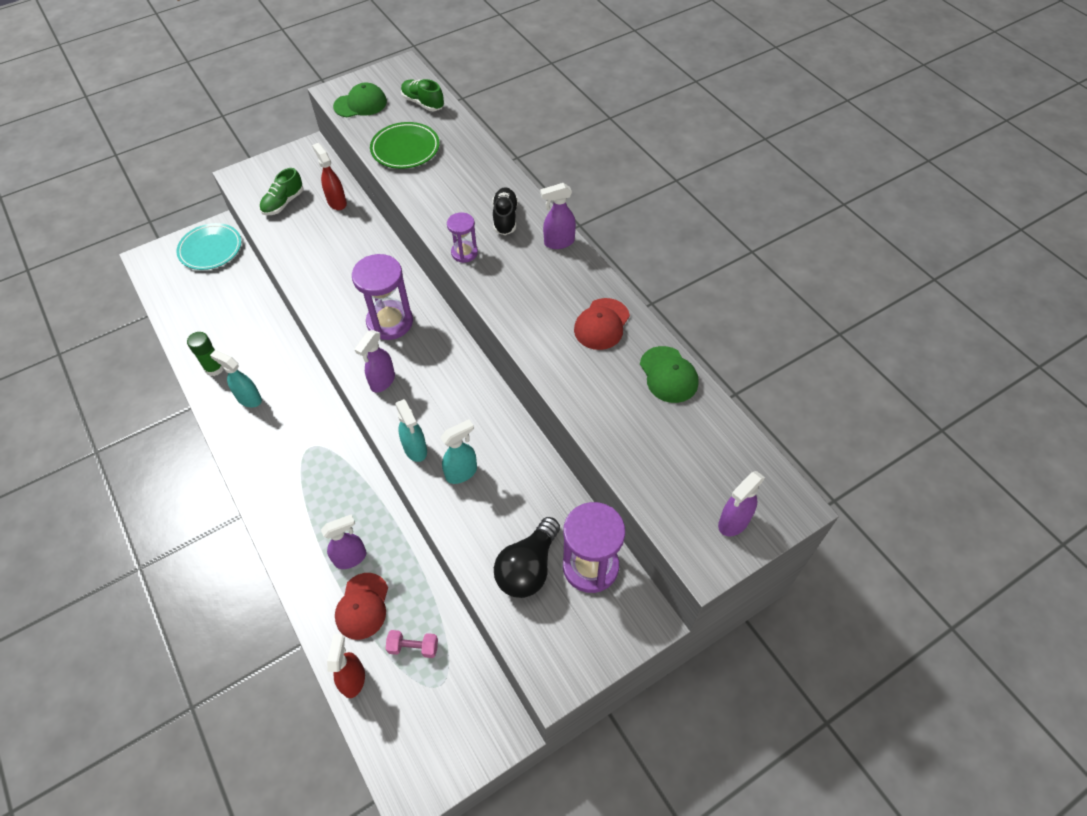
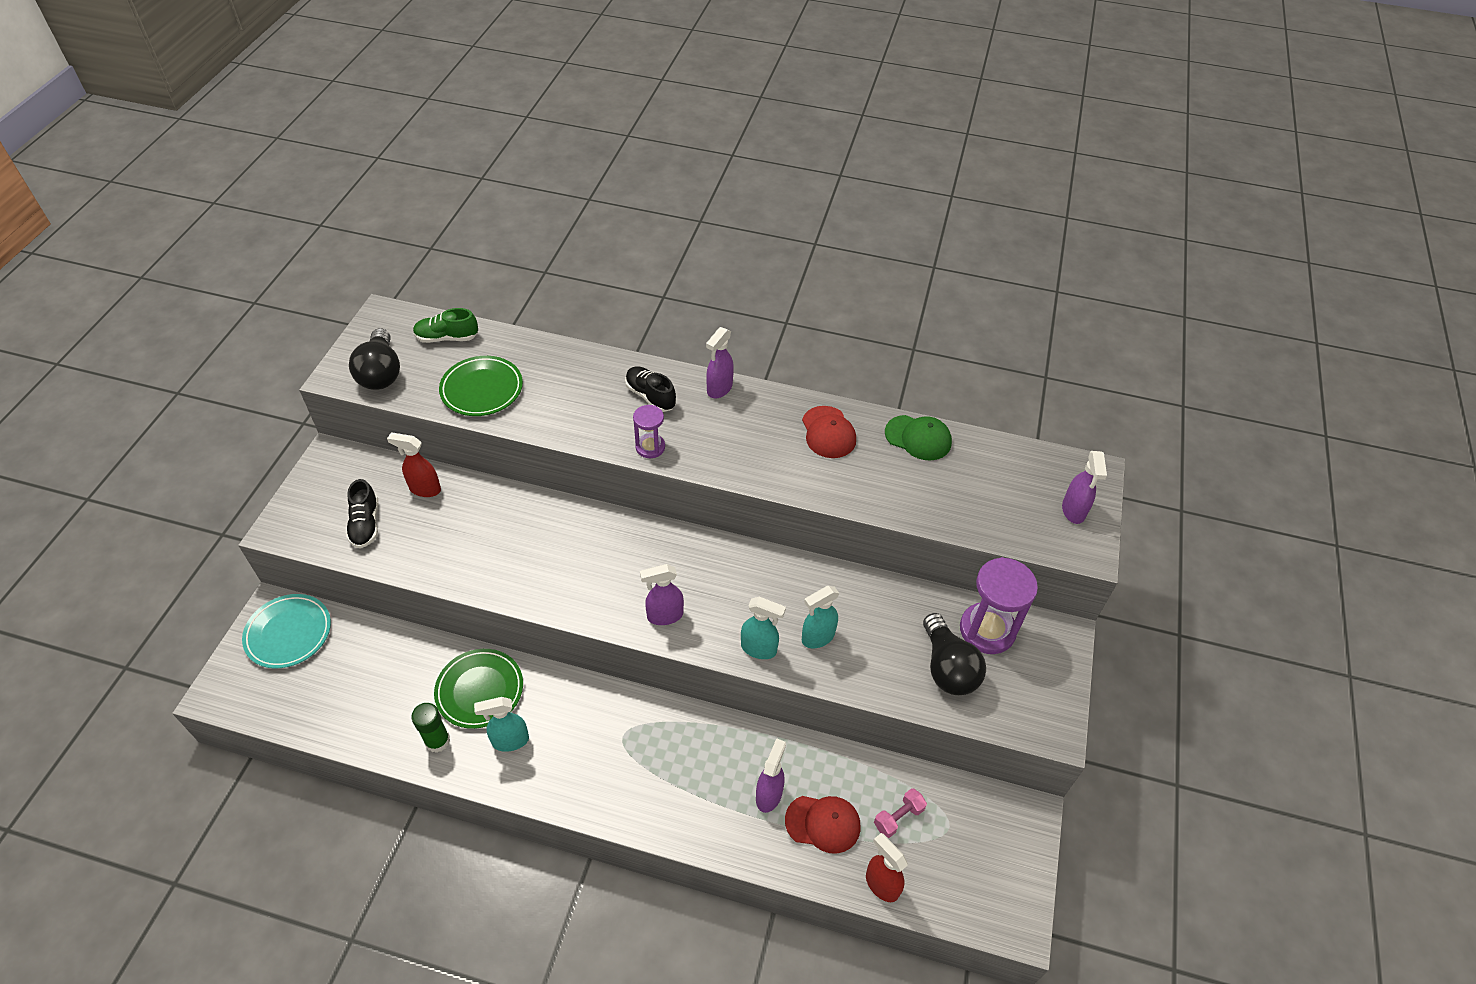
camera: 45 degrees left, 5 degrees down
(265, 356) = (480, 690): none -> green plate
(283, 203) = (365, 524): green shoe -> black shoe
(360, 104) = (381, 373): green cap -> black light bulb
(362, 606) = (823, 823): red cap -> red cap turned 45 degrees counterclockwise
(382, 381) = (664, 616): purple spray bottle -> purple spray bottle turned 90 degrees clockwise
(390, 322) = (610, 561): purple hourglass -> none
(462, 472) = (817, 637): turquoise spray bottle -> turquoise spray bottle turned 135 degrees counterclockwise

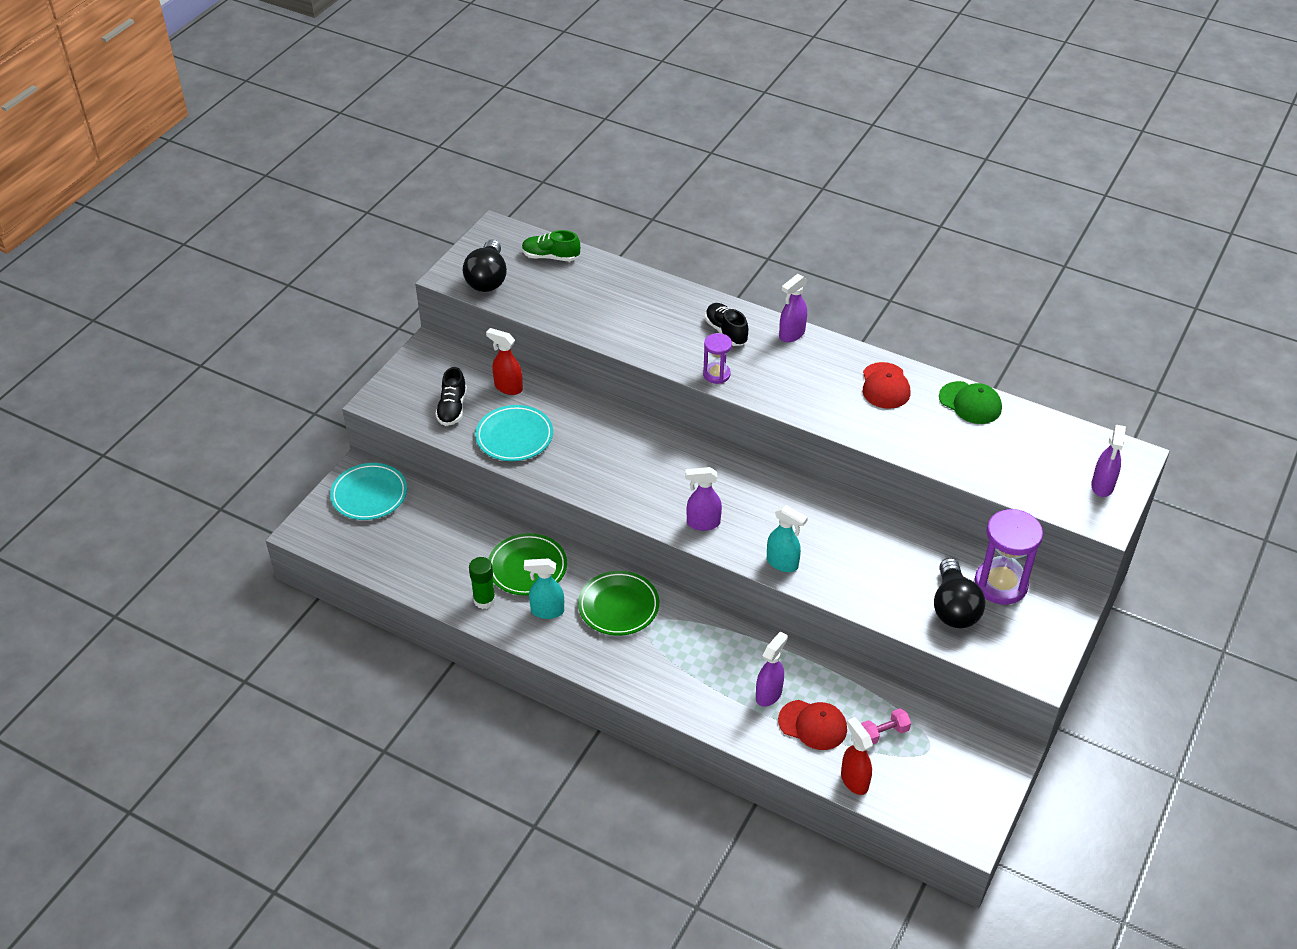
camera: 15 degrees right, 5 degrees down
(440, 547) = (514, 437): none -> turquoise plate
(482, 389) = (574, 305): green plate -> green plate (618, 606)
(817, 637) = (838, 563): turquoise spray bottle -> none

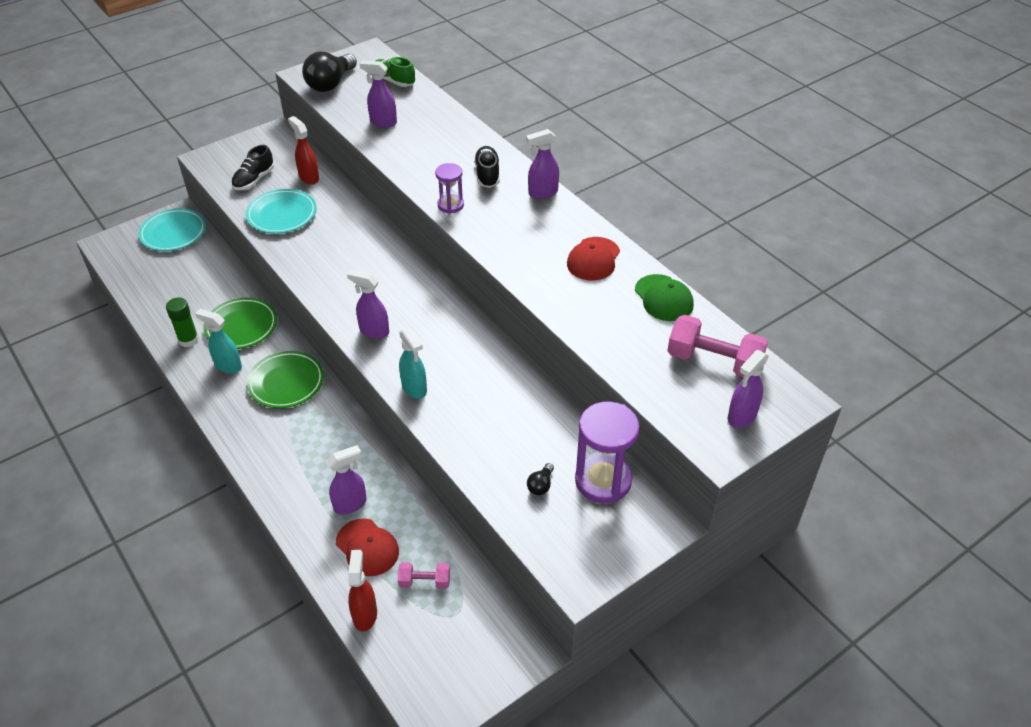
camera: 25 degrees right, 0 degrees up
(578, 306) = (383, 122): none -> purple spray bottle
(954, 607) = (541, 485): black light bulb -> black light bulb, size x0.45
(1049, 446) = (713, 362): none -> pink dumbbell

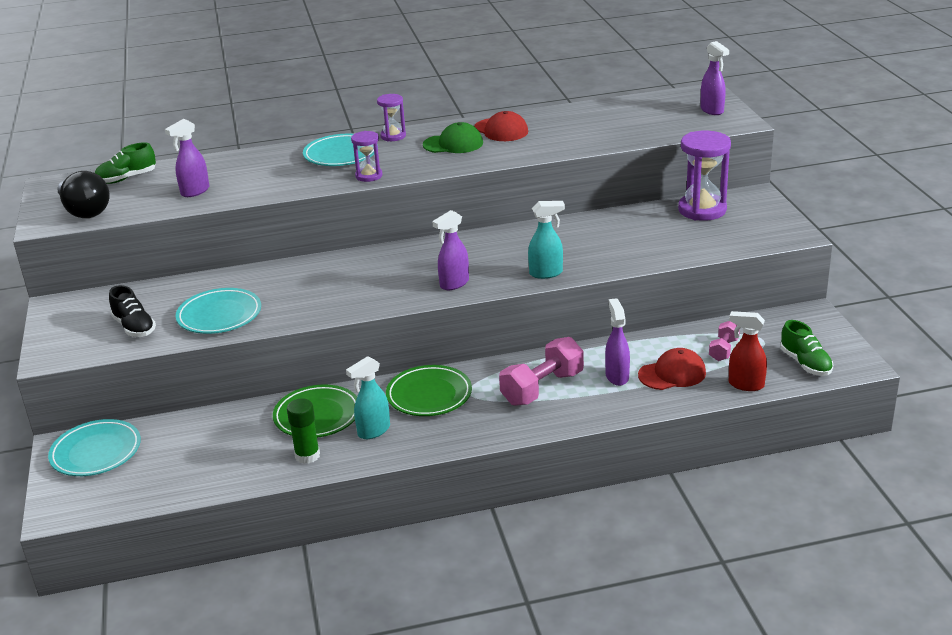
camera: 65 degrees left, 15 degrees down
(309, 177) = (170, 293): red spray bottle -> none
(421, 663) = (805, 363): none -> green shoe
(487, 175) = (341, 155): black shoe -> turquoise plate
(541, 485) = (693, 234): black light bulb -> none
(542, 193) = (393, 136): purple spray bottle -> purple hourglass
(663, 298) = (570, 113): green cap -> green cap (453, 144)
(713, 362) = (651, 109): pink dumbbell -> pink dumbbell (542, 388)

